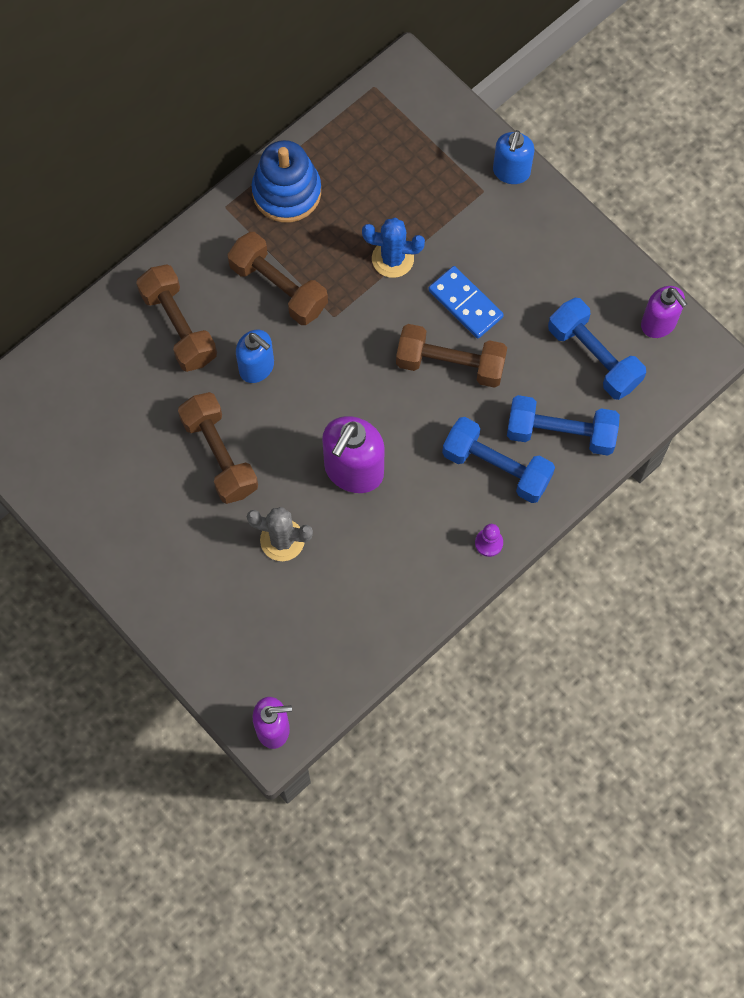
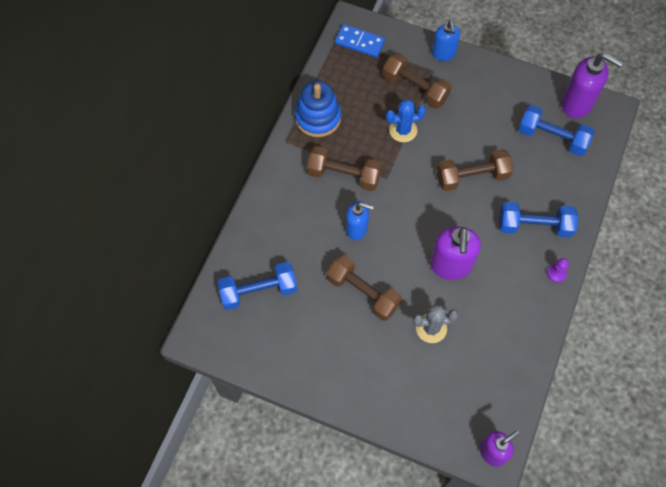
camera: 25 degrees left, 5 degrees down
(179, 326) = (294, 224): brown dumbbell -> brown dumbbell (415, 88)
(465, 304) = (460, 138): blue domino -> blue domino (359, 42)
(560, 433) = (559, 189): blue dumbbell -> blue dumbbell (258, 291)
(658, 324) = (577, 103): purple soap dispenser -> purple soap dispenser, size x1.54

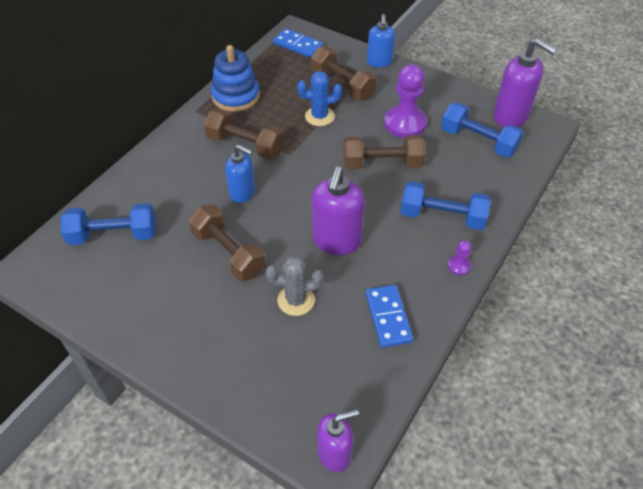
camera: 10 degrees right, 15 degrees down
(483, 127) = (405, 124): none -> purple pawn
(508, 331) = (388, 317): none -> blue domino

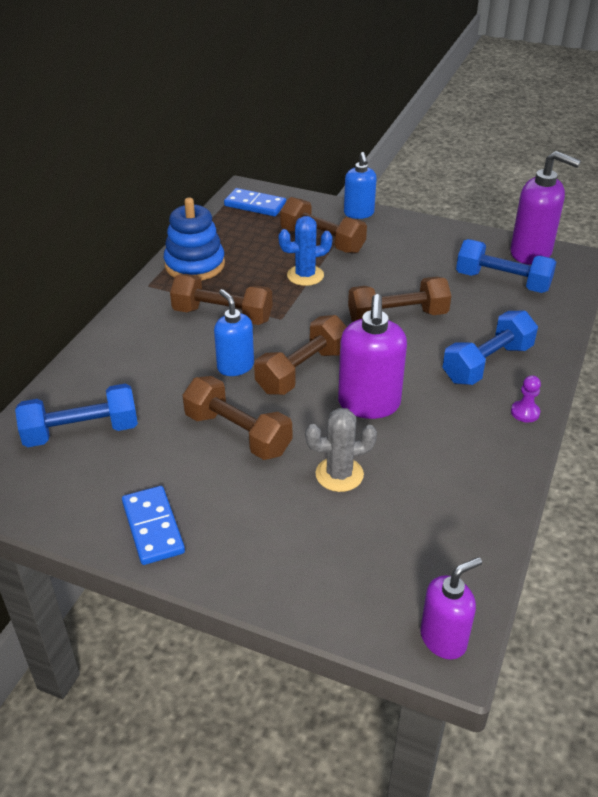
camera: 10 degrees left, 10 degrees down
(242, 193) = (235, 366): blue soap dispenser -> blue soap dispenser turned 135 degrees counterclockwise
(293, 204) = (302, 371): none -> brown dumbbell
(388, 317) = (459, 478): blue domino -> blue domino (153, 527)
(405, 124) = (410, 273): purple pawn -> none
(442, 217) = (487, 363): blue dumbbell -> blue dumbbell turned 45 degrees counterclockwise

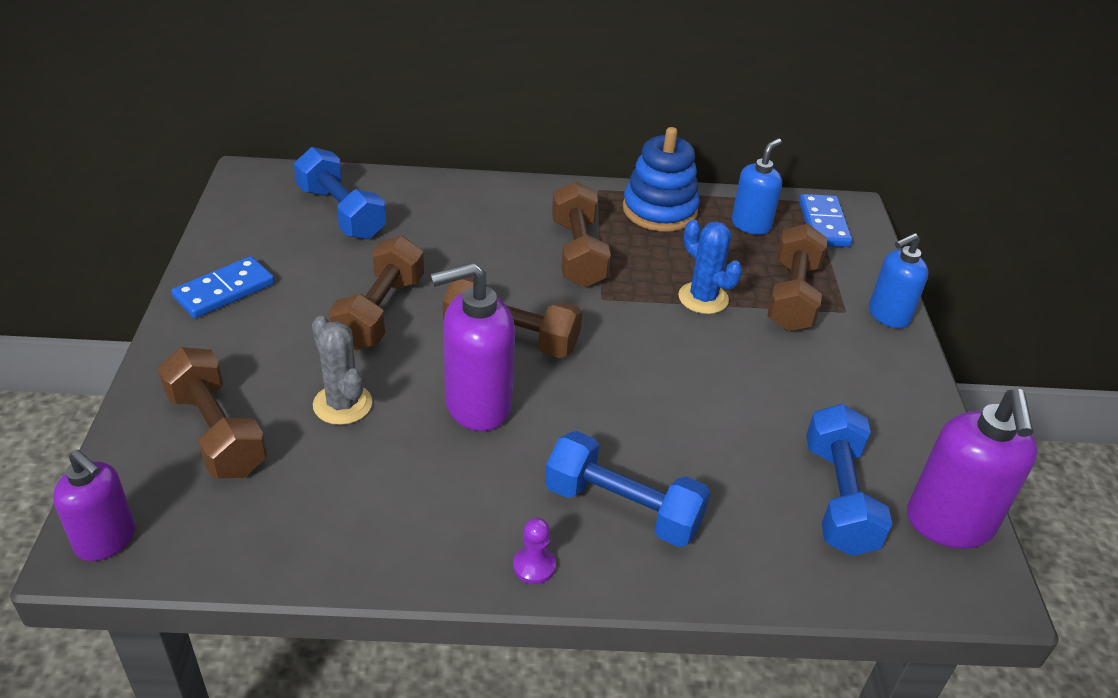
camera: 65 degrees right, 0 degrees up
(235, 366) = (491, 284): blue soap dispenser -> blue soap dispenser (751, 225)
(397, 317) = (671, 398): brown dumbbell -> brown dumbbell (216, 433)

